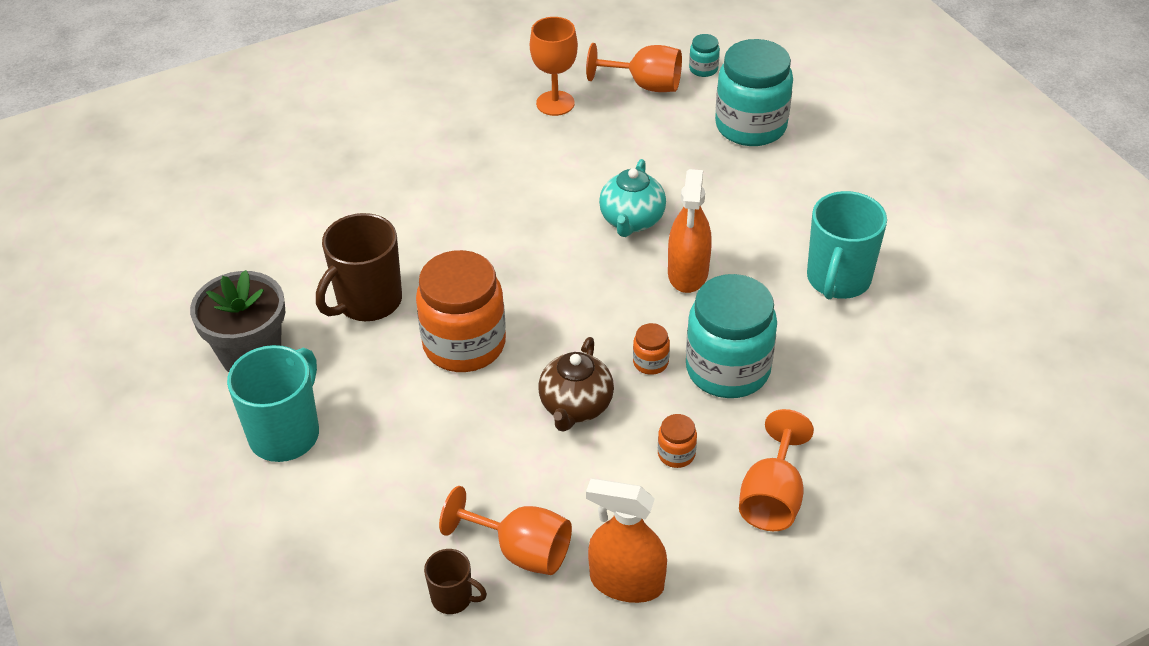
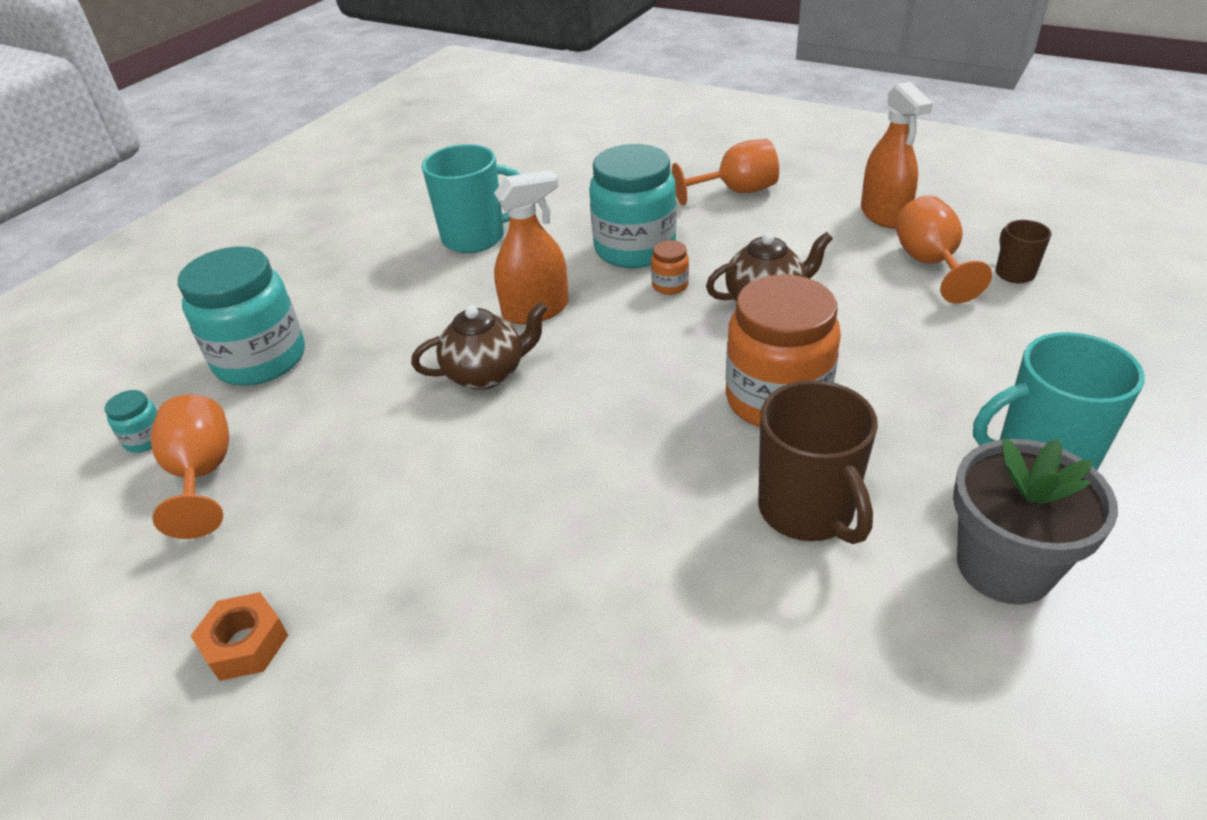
camera: 120 degrees left, 5 degrees down
(367, 302) = (807, 511): brown mug -> brown mug turned 60 degrees clockwise
(500, 80) = (245, 644): none -> orange nut
(555, 103) = (284, 544): orange goblet -> none
(631, 221) = (487, 374): turquoise teapot -> brown teapot
(676, 454) = (749, 238): orange jar -> none

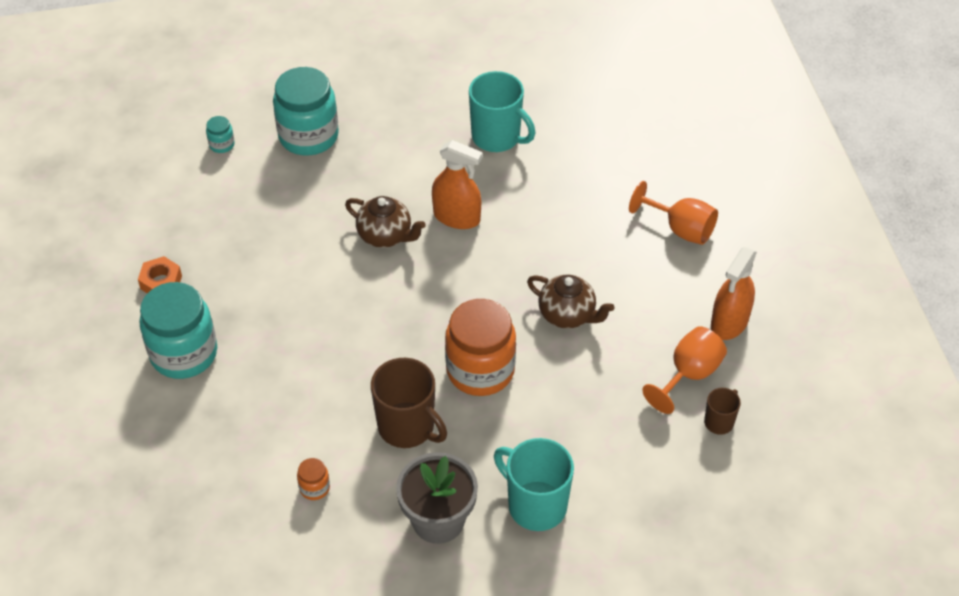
camera: 45 degrees right, 10 degrees up
(203, 475) = (222, 186): orange goblet -> none
(635, 249) = (561, 220): turquoise jar -> turquoise jar (184, 353)
(670, 285) = (539, 261): orange jar -> orange jar (314, 488)
(807, 511) = (407, 427): brown mug -> brown mug turned 75 degrees counterclockwise

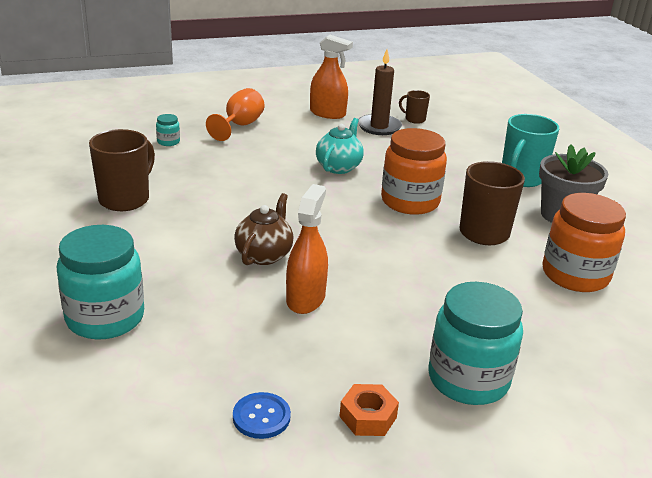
camera: 100 degrees left, 20 degrees down
(177, 222) = (261, 417): none -> blue button
(222, 145) = (111, 393): turquoise jar -> turquoise jar (168, 142)
(314, 488) = (575, 275): orange jar -> orange jar, size x2.36
(456, 217) = (234, 217): orange spray bottle -> orange spray bottle (305, 298)
(497, 137) = (125, 199): turquoise mug -> brown mug
(568, 315) = (339, 167): brown teapot -> turquoise teapot
(689, 374) = (379, 127): orange goblet -> brown candle

